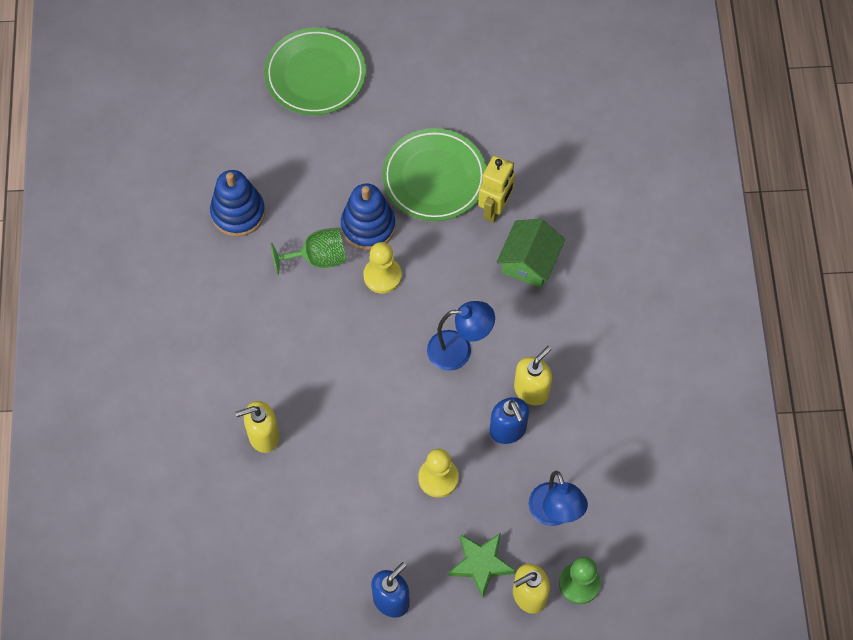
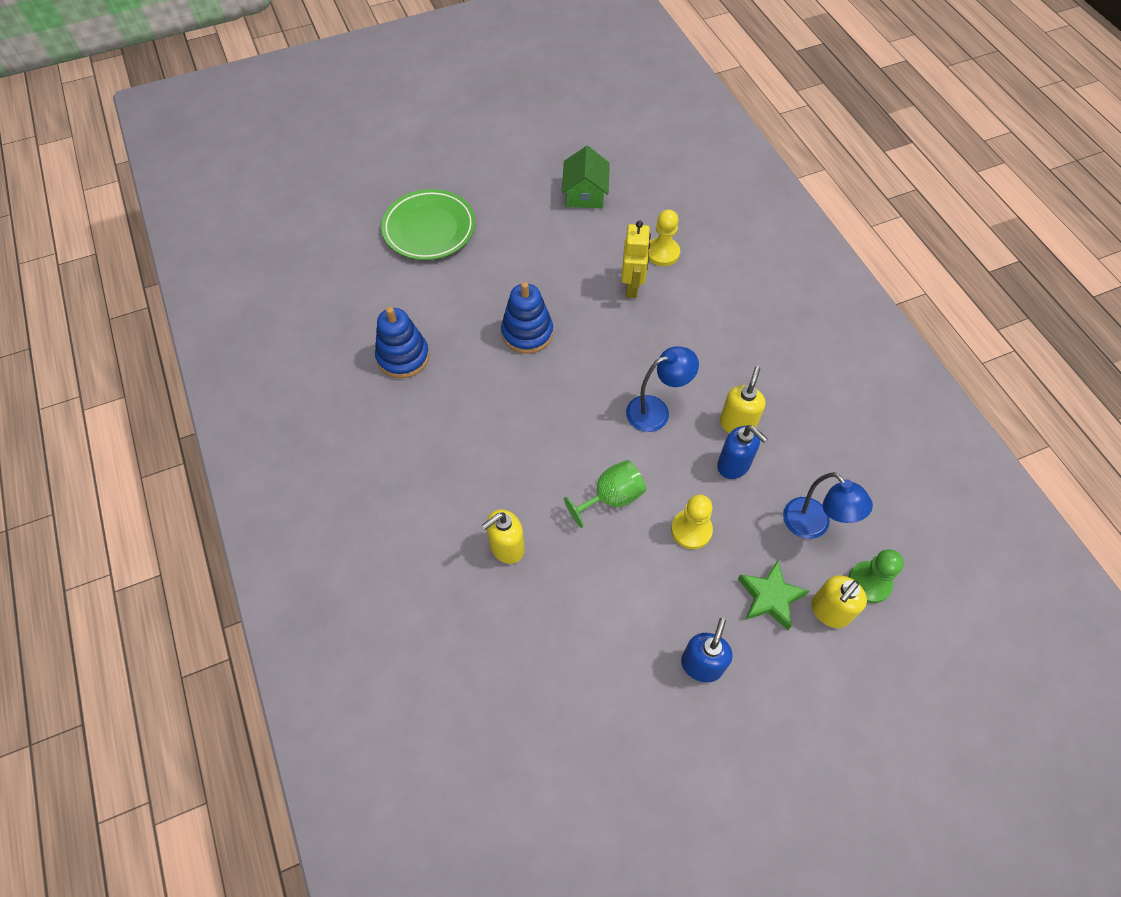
camera: 20 degrees left, 5 degrees down
(318, 258) = (493, 372): green goblet -> green goblet (611, 498)
(382, 276) = (558, 370): yellow pawn -> yellow pawn (662, 253)
(434, 178) = (568, 278): green plate -> none
(529, 262) = (682, 319): green house -> green house (585, 194)

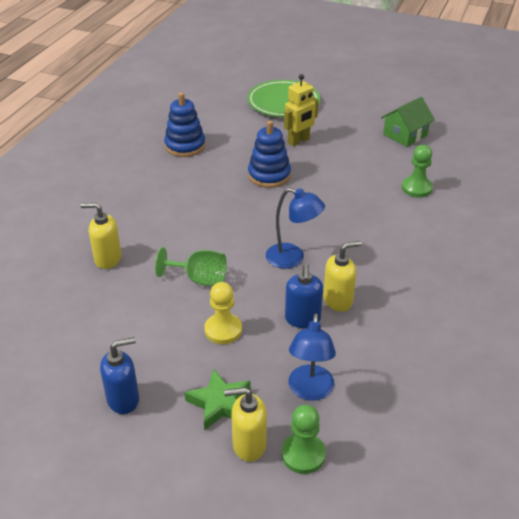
camera: 45 degrees right, 20 degrees down
(632, 287) = (369, 192): yellow robot -> yellow robot (299, 141)
(662, 253) = (416, 188): yellow pawn -> green pawn

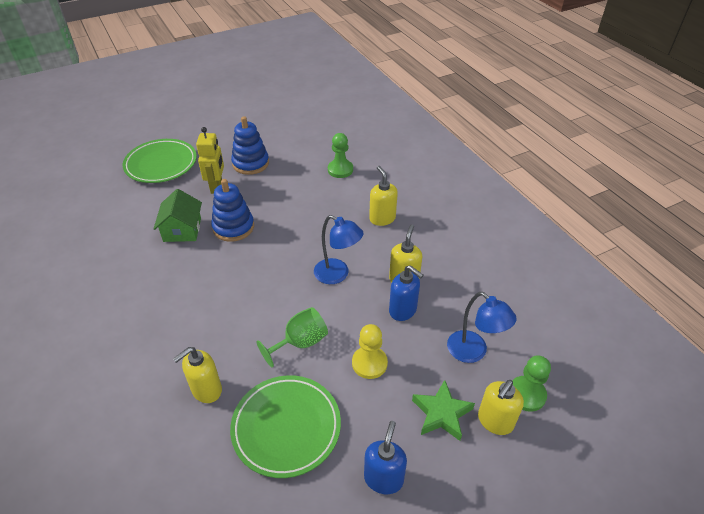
camera: 50 degrees left, 5 degrees up
(116, 318) = (286, 427): none -> green plate
(185, 146) = (130, 250): blue stacking toy -> blue stacking toy (250, 163)
(292, 258) = (337, 275): blue lamp -> blue lamp turned 60 degrees clockwise
(393, 246) = (382, 218): none -> yellow soap dispenser
(405, 135) = (282, 137): green house -> green house (182, 229)

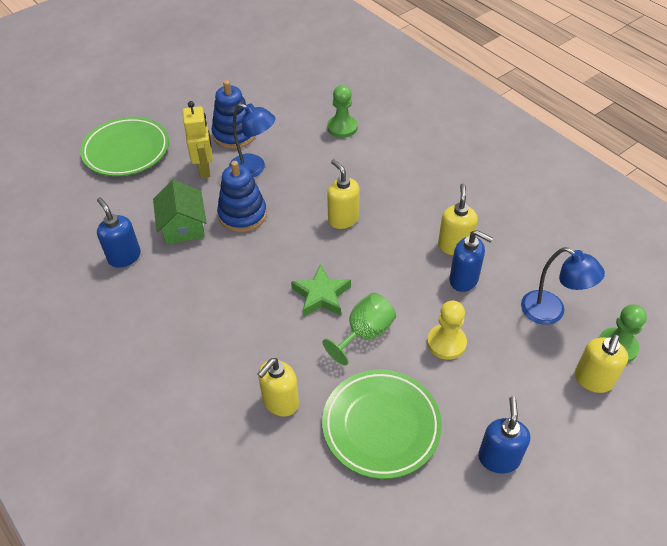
camera: 10 degrees left, 5 degrees up
(126, 246) = (124, 257): none -> blue soap dispenser
(337, 275) = (380, 251): blue lamp -> blue lamp (254, 169)
(382, 218) = (408, 179): yellow soap dispenser -> yellow soap dispenser (343, 219)
(441, 413) = (537, 382): green star -> green star (321, 295)

